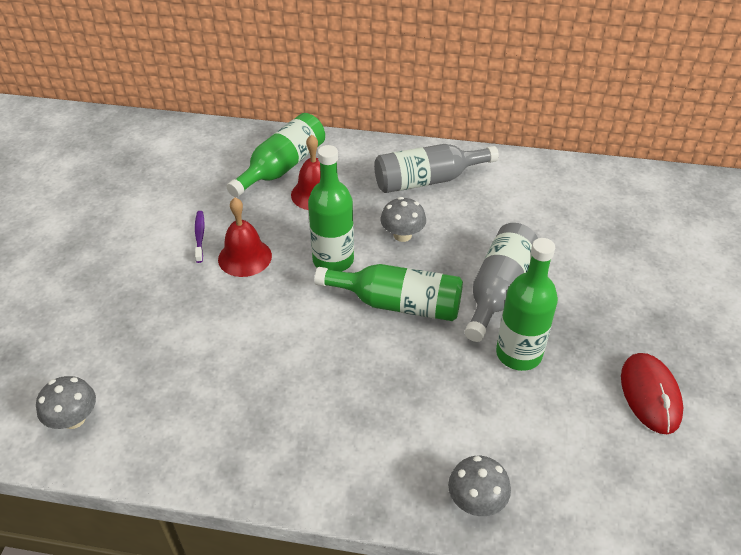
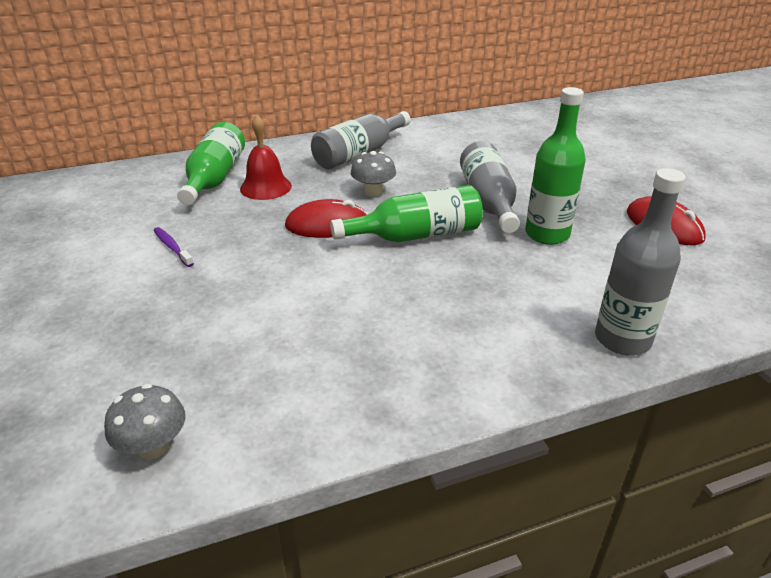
camera: 30 degrees left, 10 degrees down
(245, 257) = (236, 248): red bell -> none
(333, 260) = (327, 225): green bottle -> red mouse
(476, 501) = (622, 339): grey mushroom -> grey bottle

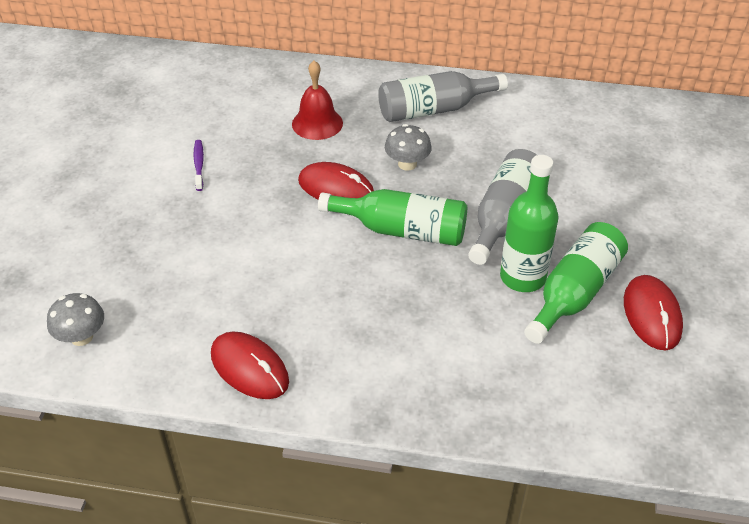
camera: 30 degrees right, 10 degrees up
(214, 178) = (282, 96): green bottle -> green bottle (574, 293)
(382, 394) = (249, 368): none -> red mouse
(622, 339) = (477, 409): grey bottle -> none

